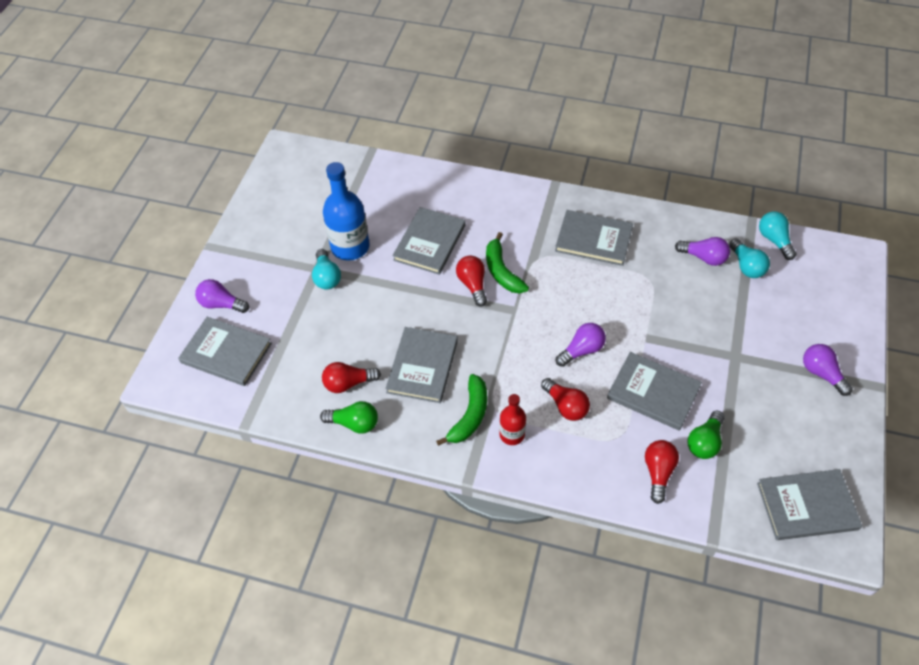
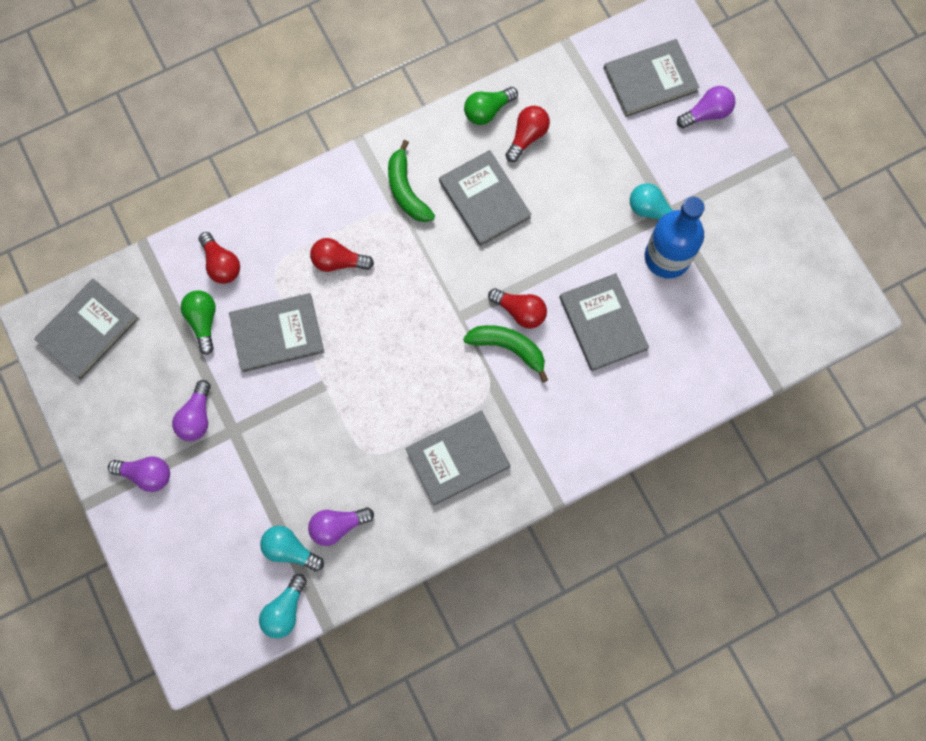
camera: 135 degrees right, 20 degrees up
(512, 434) = (359, 202): red bottle -> none
(582, 350) = (368, 325): purple light bulb -> purple light bulb (196, 417)
(774, 240) = (285, 610): turquoise light bulb -> turquoise light bulb turned 90 degrees clockwise

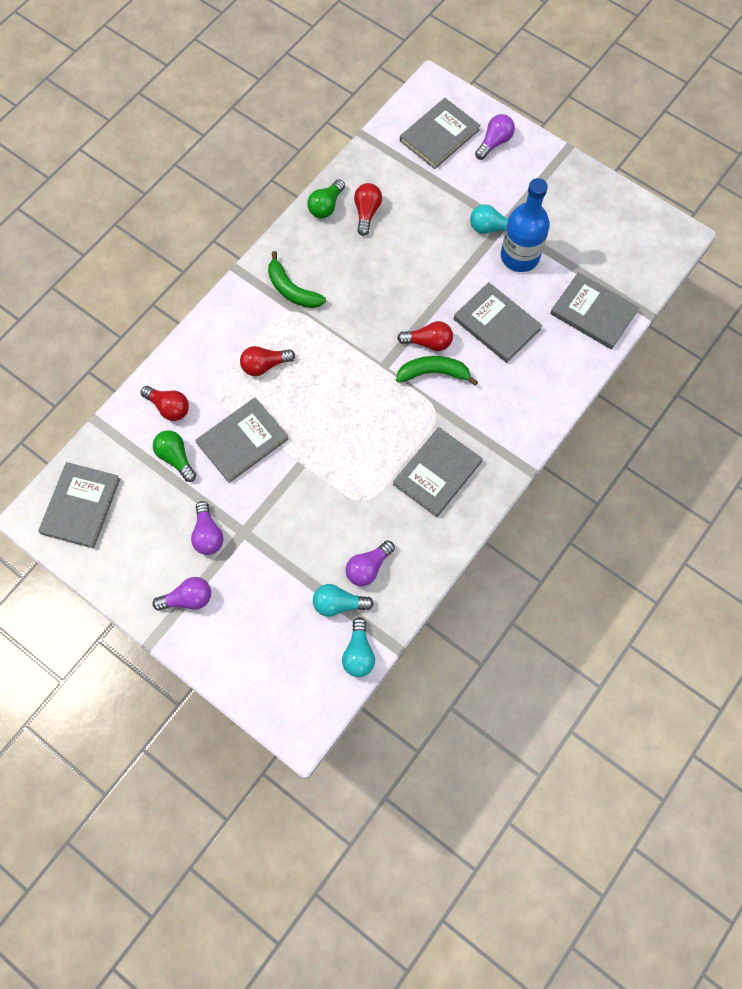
camera: 25 degrees left, 5 degrees down
(484, 199) = (357, 272): grey book -> grey book (593, 313)

